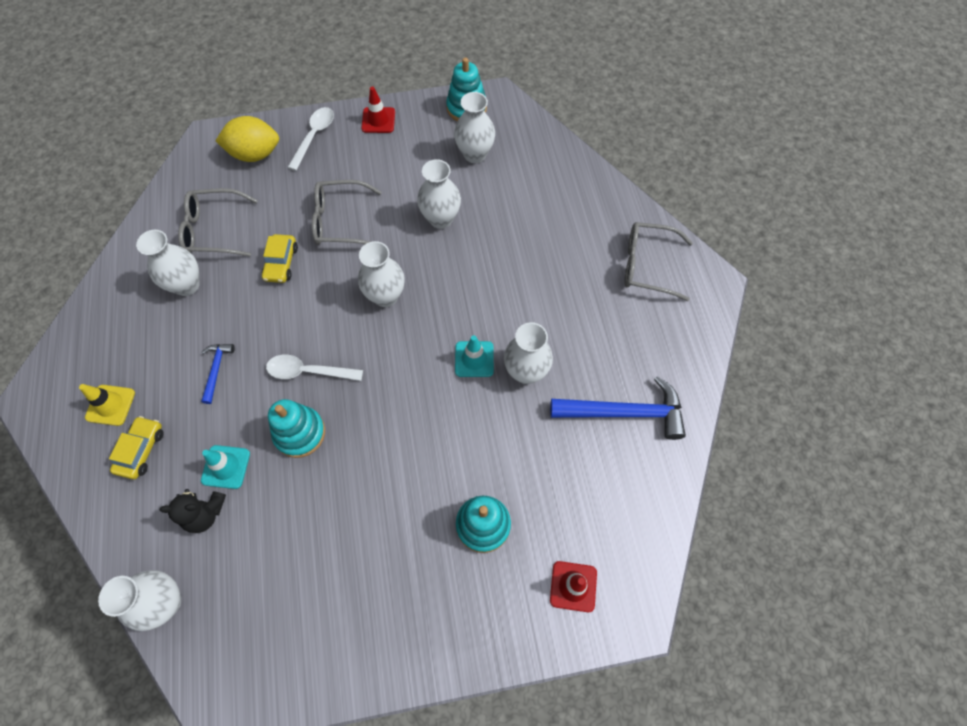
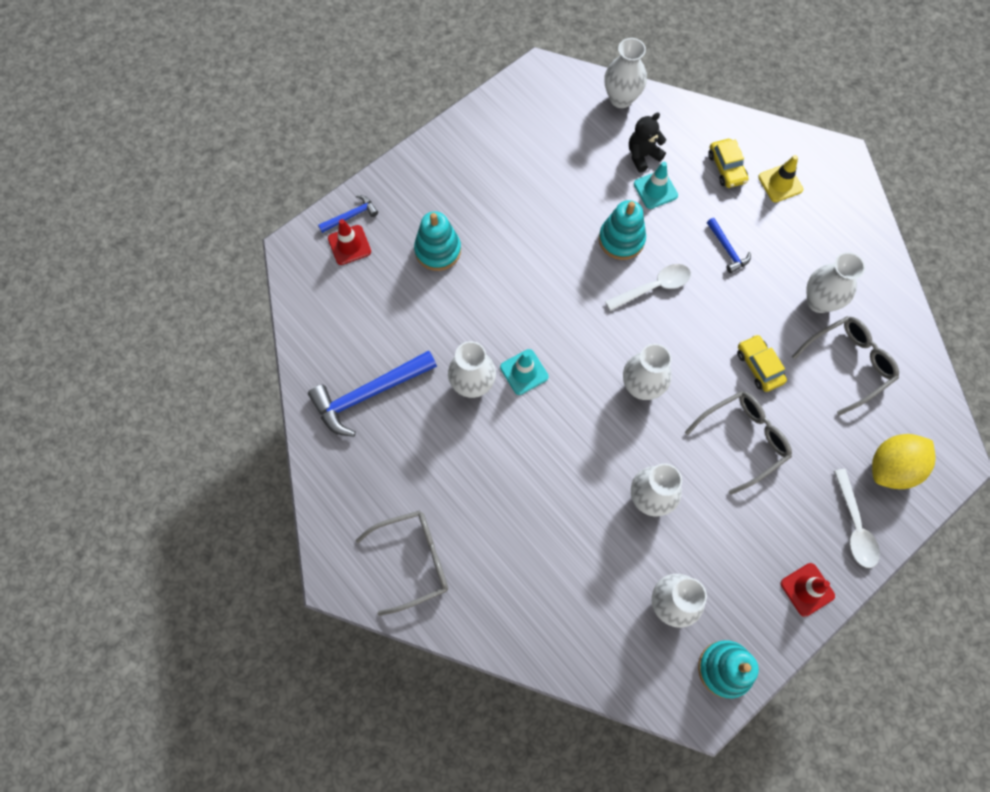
camera: 150 degrees right, 5 degrees up
(555, 624) = (351, 216): none -> blue hammer

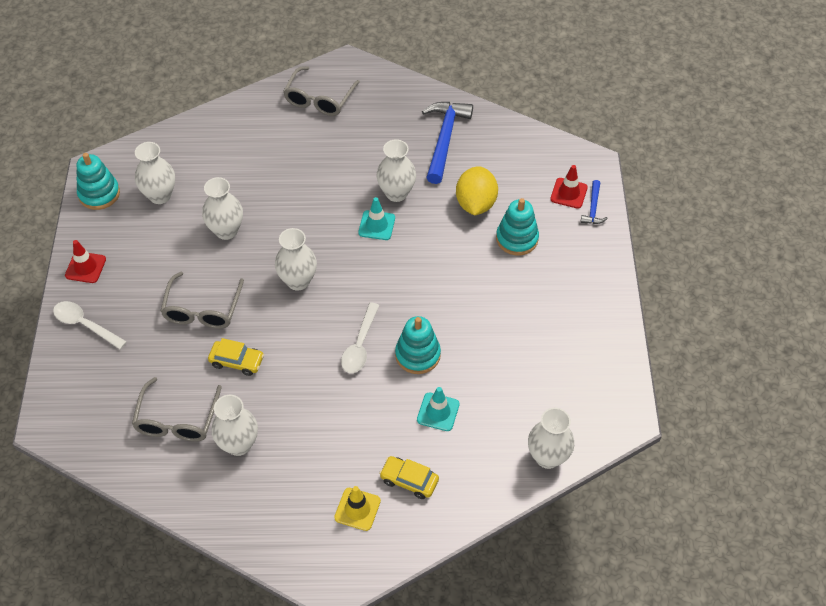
camera: 130 degrees right, 15 degrees down
(642, 156) = (477, 428): black teddy bear -> none
(727, 249) = (341, 418): blue hammer -> none
(892, 467) = (89, 380): yellow lemon -> yellow lemon (475, 204)

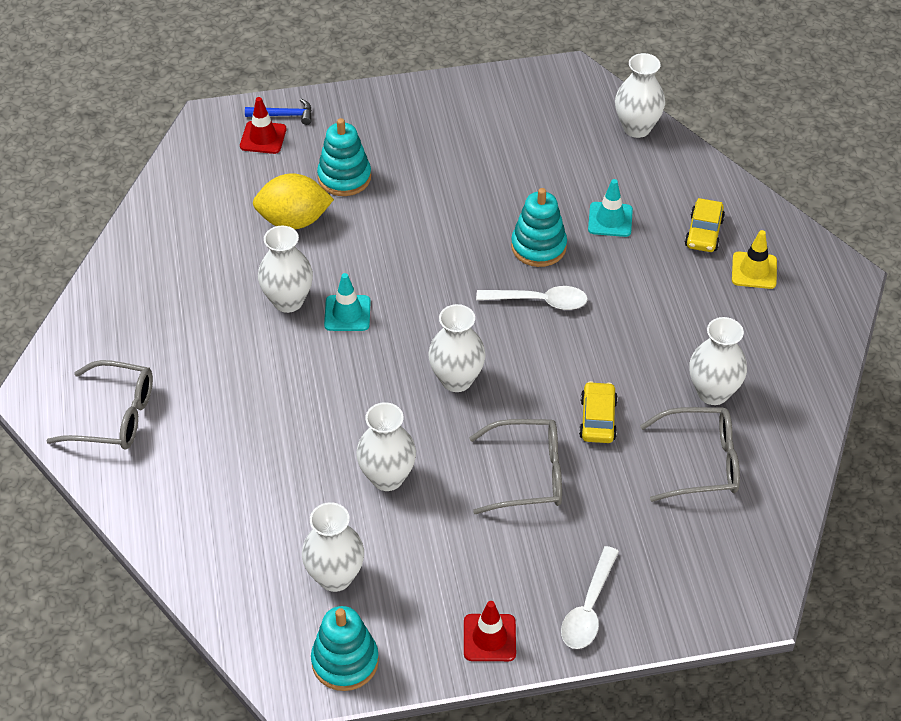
camera: 100 degrees left, 5 degrees down
(444, 139) = (183, 264): blue hammer -> none

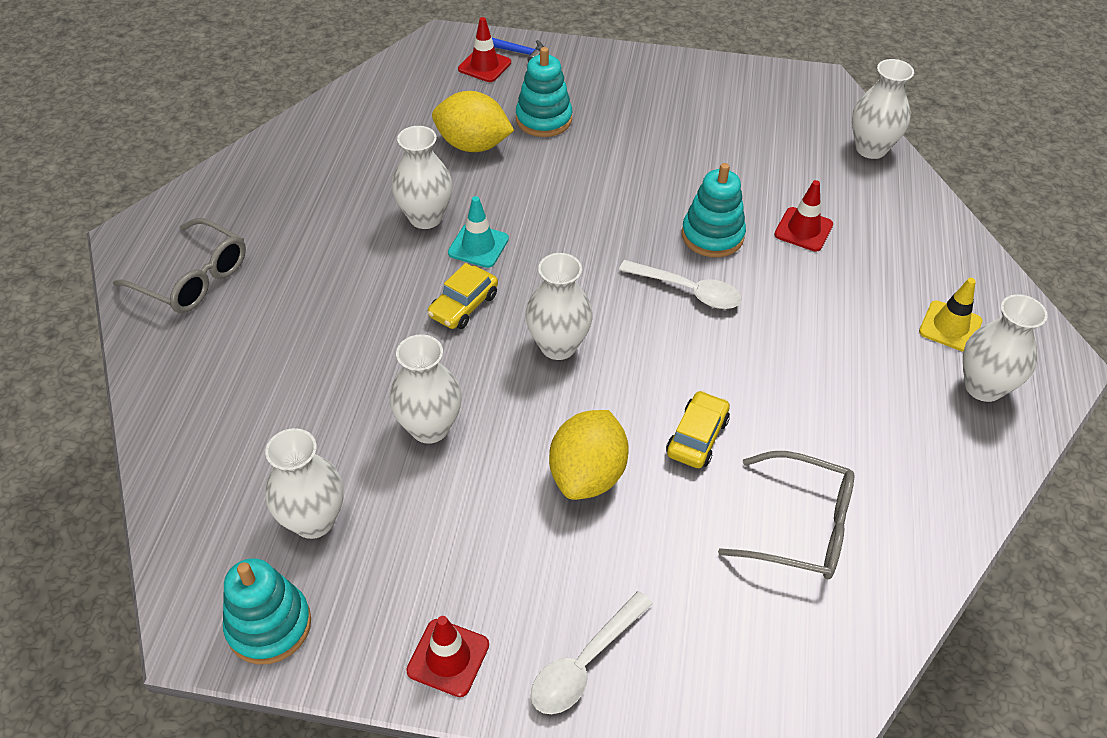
camera: 20 degrees right, 0 degrees up
(528, 474) = (587, 475): grey glasses -> yellow lemon
(610, 220) = (803, 230): turquoise traffic cone -> red traffic cone
(704, 233) = (905, 271): yellow car -> yellow car (463, 305)
(713, 392) = (848, 448): white vase -> white vase (983, 387)

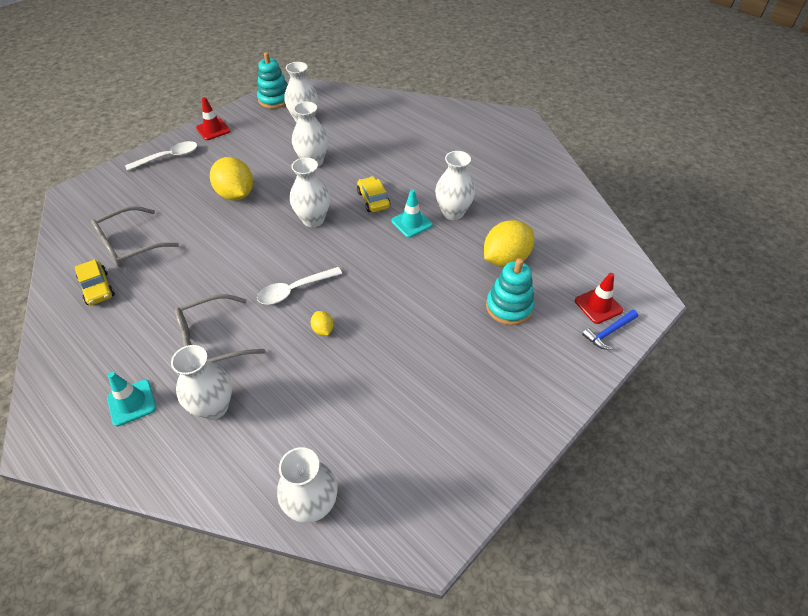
camera: 125 degrees right, 0 degrees up
(193, 278) = (473, 127): grey glasses -> grey glasses (212, 341)
(585, 663) = (168, 157): white spoon -> white spoon turned 75 degrees clockwise
(697, 437) = (209, 238): yellow car -> yellow car (97, 288)
(712, 236) = (323, 330): turquoise stacking toy -> yellow lemon
(803, 230) = (280, 384): red traffic cone -> none
(950, 326) = (132, 402): yellow traffic cone -> turquoise traffic cone
(983, 387) = (84, 381): white vase -> white vase (214, 407)

